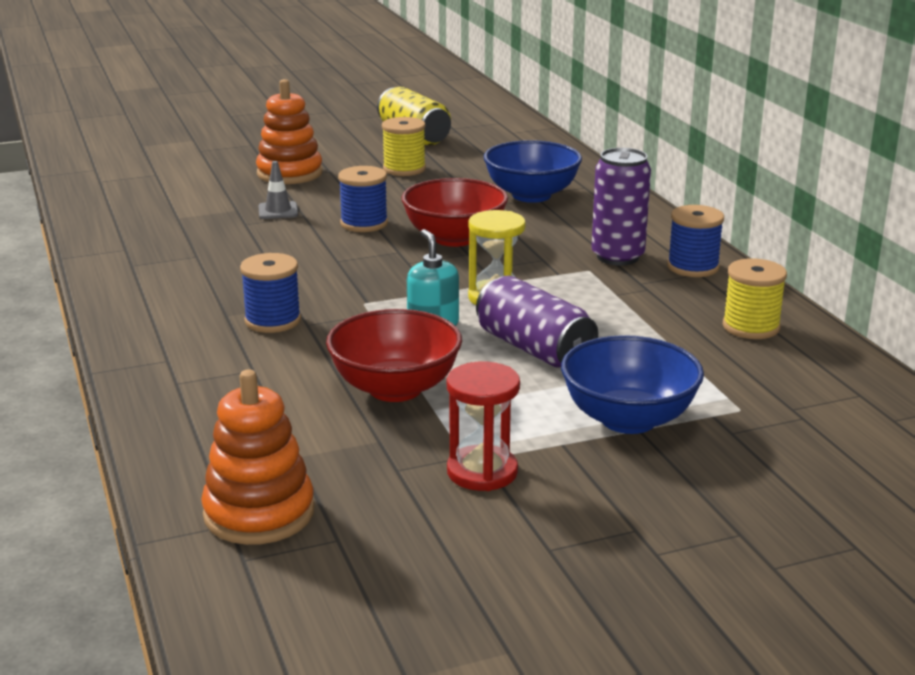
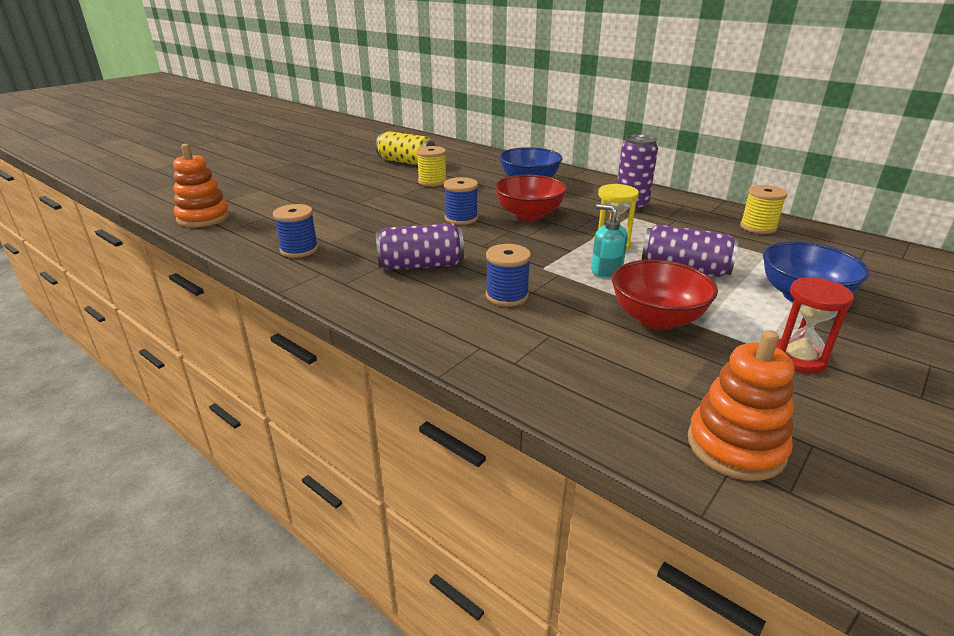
camera: 30 degrees left, 5 degrees up
(234, 266) = (420, 265): none -> purple can
(278, 211) = (393, 222): grey traffic cone -> none
(289, 173) = (363, 198): orange stacking toy -> orange stacking toy (203, 218)
(693, 267) = (675, 203): blue spool -> blue spool (299, 250)

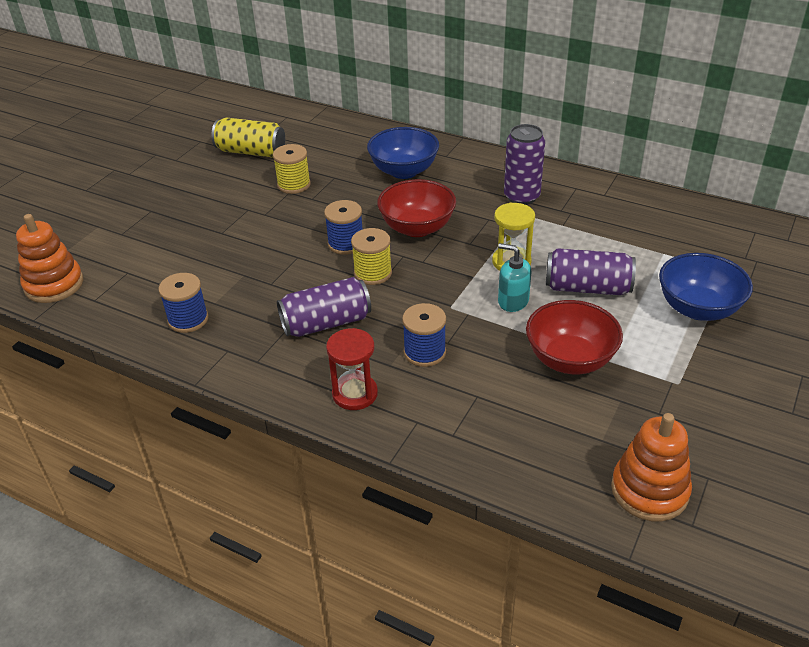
camera: 10 degrees left, 10 degrees up
(758, 227) = (653, 213): yellow spool -> yellow spool (373, 273)
(798, 358) = (695, 386): red hourglass -> red hourglass (355, 394)

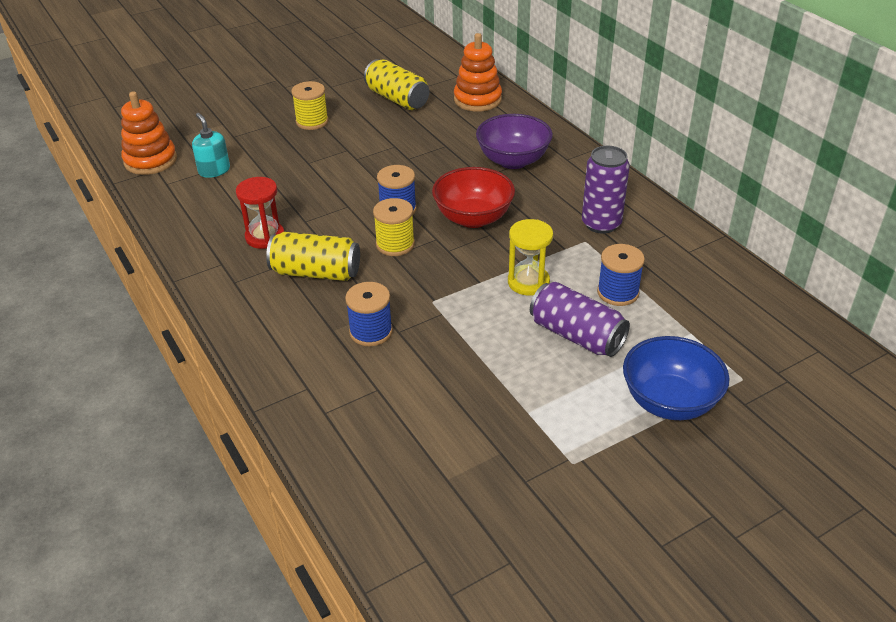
camera: 30 degrees right, 0 degrees up
(188, 319) = (216, 226): blue spool -> blue spool (618, 292)
(294, 185) = (405, 141): yellow spool -> yellow spool (312, 121)
(326, 323) = (316, 272): purple can -> yellow can
(355, 394) = (281, 342): red hourglass -> red hourglass (265, 237)
(404, 171) = (513, 160): blue bowl -> purple bowl
(513, 301) = (493, 319): turquoise soap dispenser -> turquoise soap dispenser (214, 170)
(570, 359) = (491, 394): red bowl -> none
(649, 490) = (443, 544): orange stacking toy -> orange stacking toy (477, 100)

